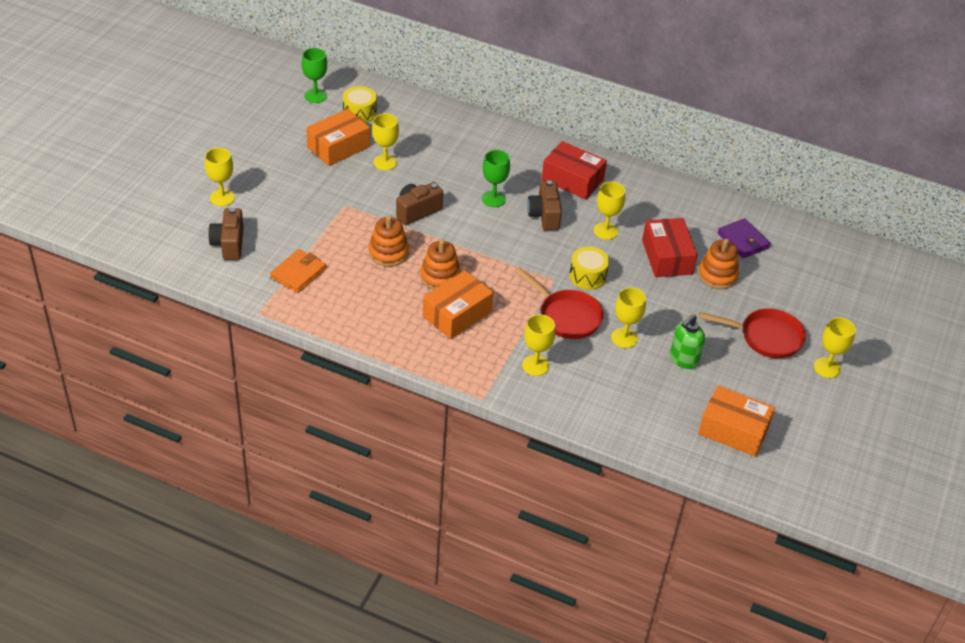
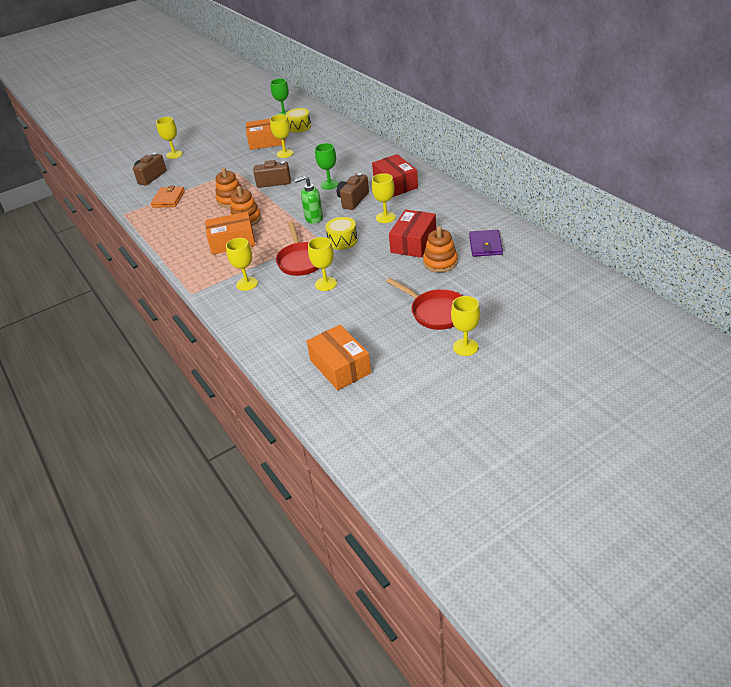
camera: 40 degrees right, 5 degrees down
(298, 273) = (168, 199): orange wallet -> orange wallet turned 60 degrees counterclockwise
(683, 359) = (354, 309): green soap dispenser -> green soap dispenser (313, 218)

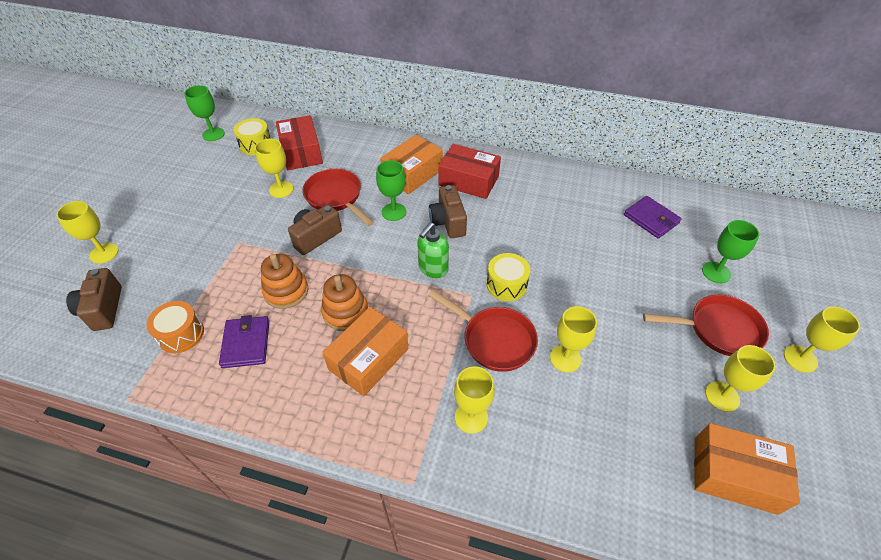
camera: 45 degrees left, 10 degrees up
(168, 199) = (181, 334): orange wallet -> orange drum
(189, 213) = (246, 343): none -> purple wallet
(267, 141) = (234, 180): orange box -> orange box (412, 174)
(308, 167) = (336, 197): none -> red pan
(385, 217) = (513, 229): yellow goblet -> yellow goblet (722, 396)
(413, 242) = (582, 249): red box -> red box (301, 152)
(440, 262) = (640, 262): orange stacking toy -> none
(483, 288) = (716, 272): none -> green goblet

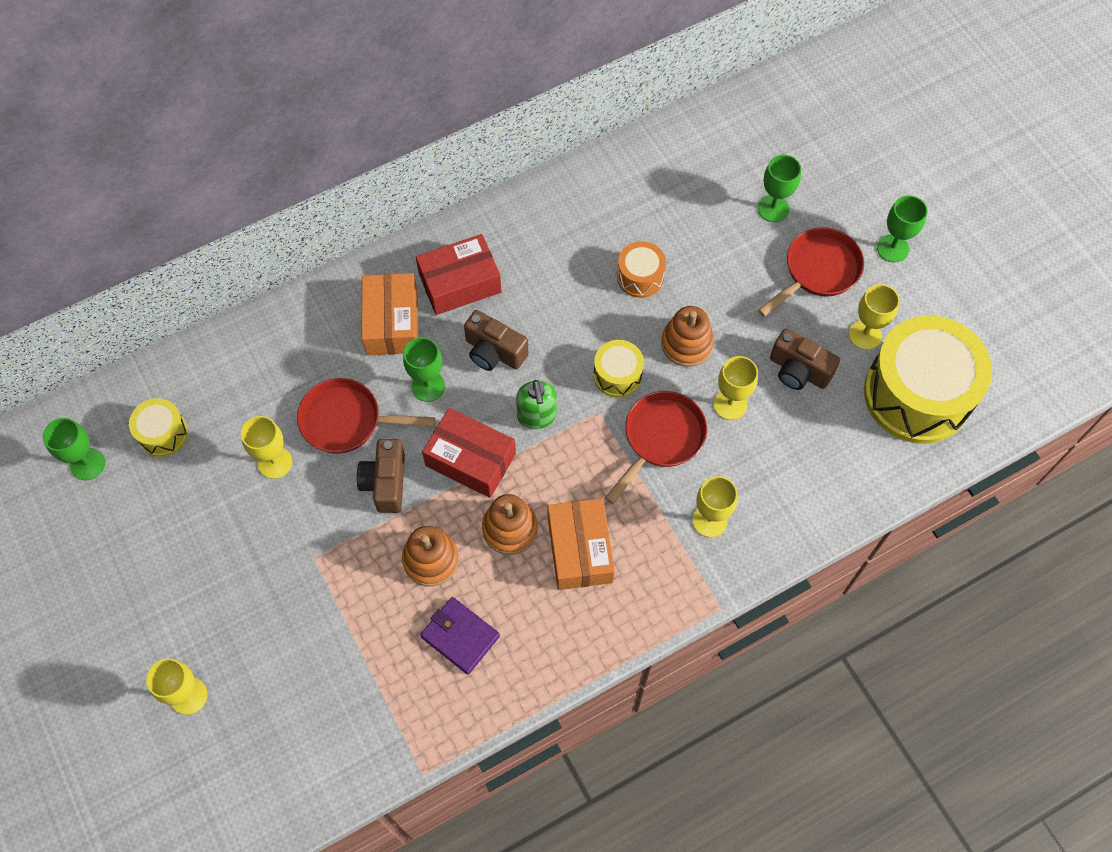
camera: 45 degrees left, 15 degrees up
(103, 309) = (279, 738): brown camera -> brown camera (798, 371)
(181, 334) = (390, 685): orange drum -> orange drum (640, 277)
(301, 152) = (232, 397): red box -> red box (470, 459)
(494, 340) = (661, 438): red pan -> red pan turned 45 degrees counterclockwise
(572, 301) = (686, 344): none -> orange stacking toy
(651, 219) = (673, 189): purple wallet -> none
(734, 474) = (917, 394): orange box -> yellow drum
(800, 358) = (892, 248): yellow goblet -> green goblet

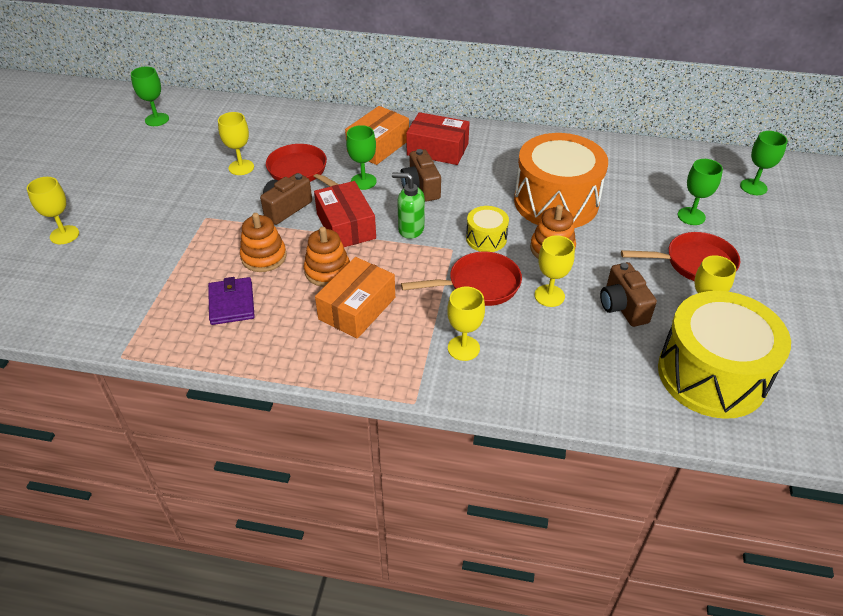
camera: 40 degrees right, 20 degrees down
(163, 433) = (205, 127): yellow drum -> none
(537, 416) = (410, 229): green soap dispenser -> green soap dispenser turned 75 degrees clockwise
(640, 277) = (556, 202): orange drum -> orange drum, size x2.18
(892, 248) = (771, 282): green goblet -> green goblet (753, 187)

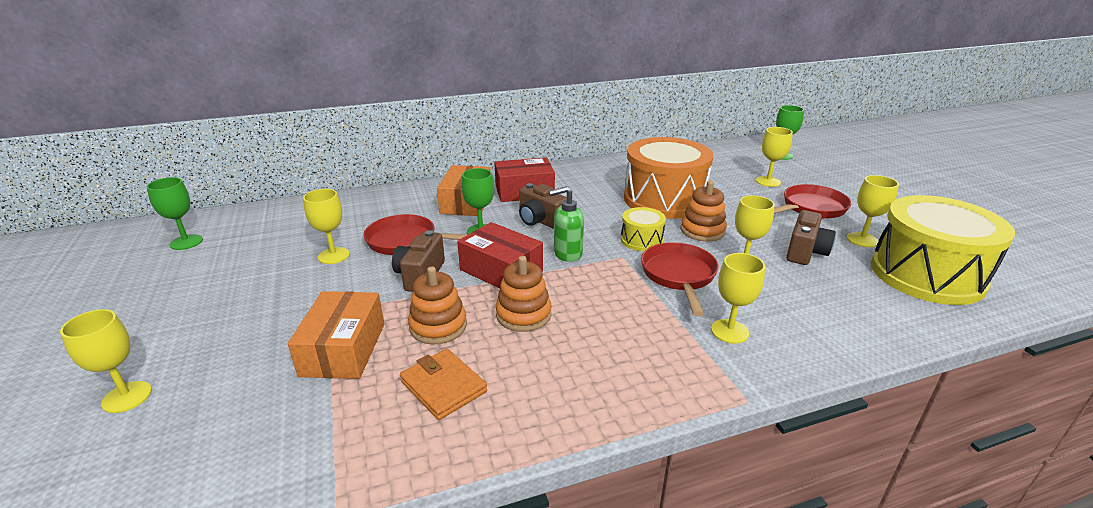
camera: 30 degrees left, 15 degrees down
(232, 303) = (443, 386): purple wallet -> orange wallet
(357, 308) = (590, 336): orange box -> orange box (343, 349)
(479, 285) = (679, 276): red pan -> red pan turned 45 degrees counterclockwise
(622, 307) = (805, 252): brown camera -> brown camera turned 105 degrees counterclockwise
(691, 216) = (768, 181): green goblet -> yellow goblet

